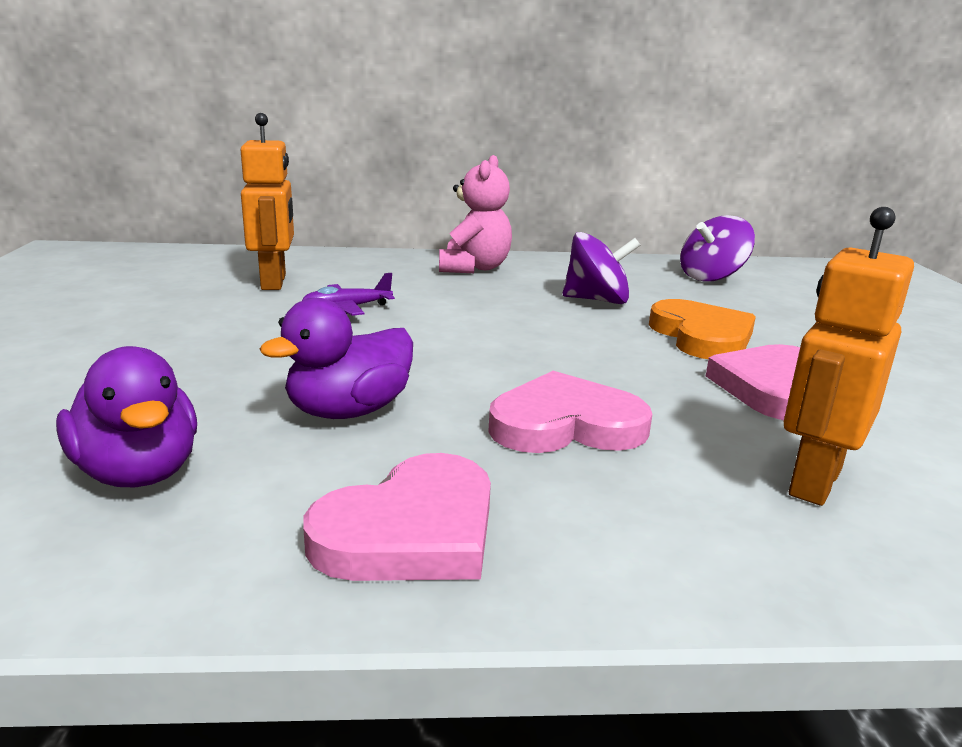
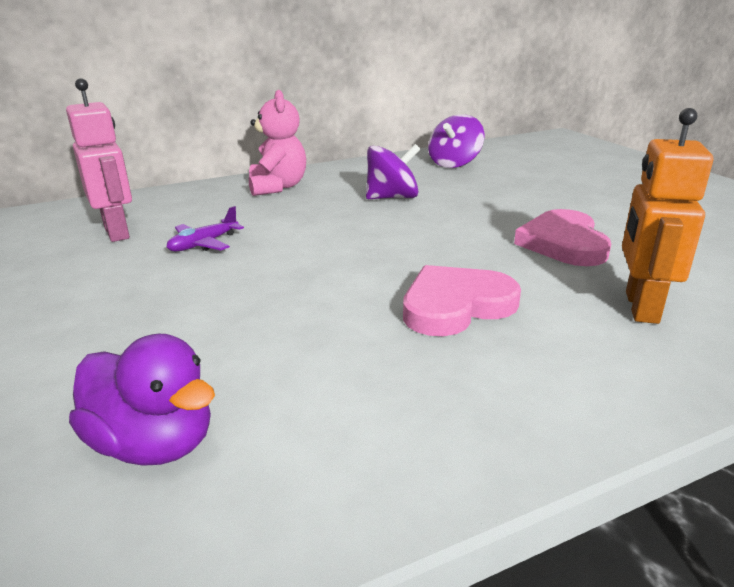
camera: 20 degrees left, 5 degrees up
(274, 282) = (117, 232): orange robot -> pink robot
(349, 411) = (286, 337): purple duck -> none
(411, 531) = (422, 425): pink heart -> none
(702, 336) = (486, 212): orange heart -> none

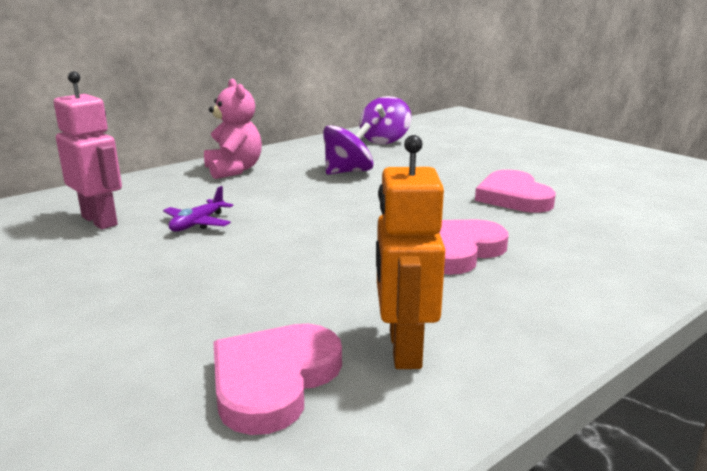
camera: 15 degrees left, 5 degrees down
(154, 444) = (273, 380): purple duck -> pink heart
(640, 307) = (596, 237): orange robot -> orange robot (404, 349)

